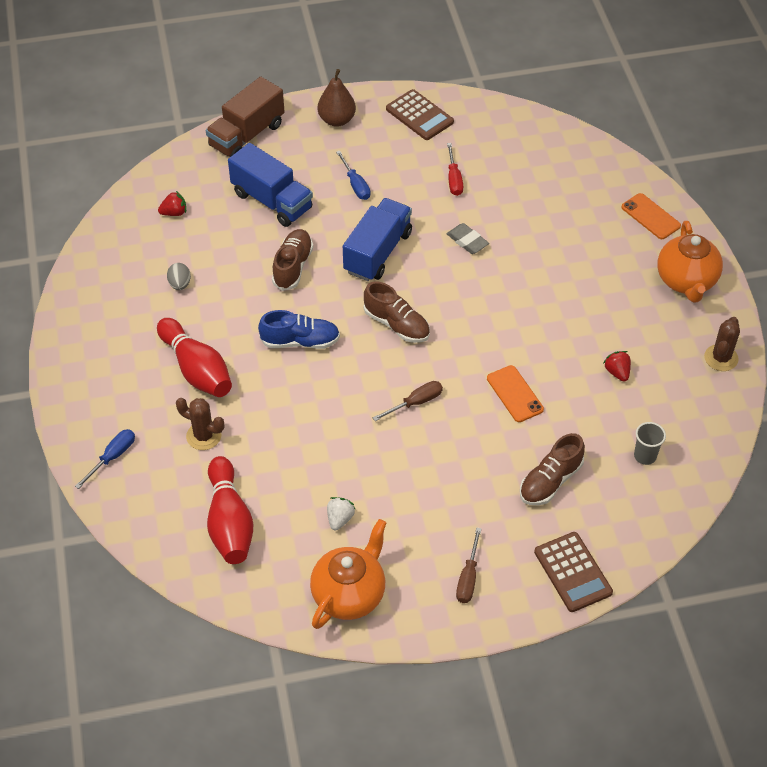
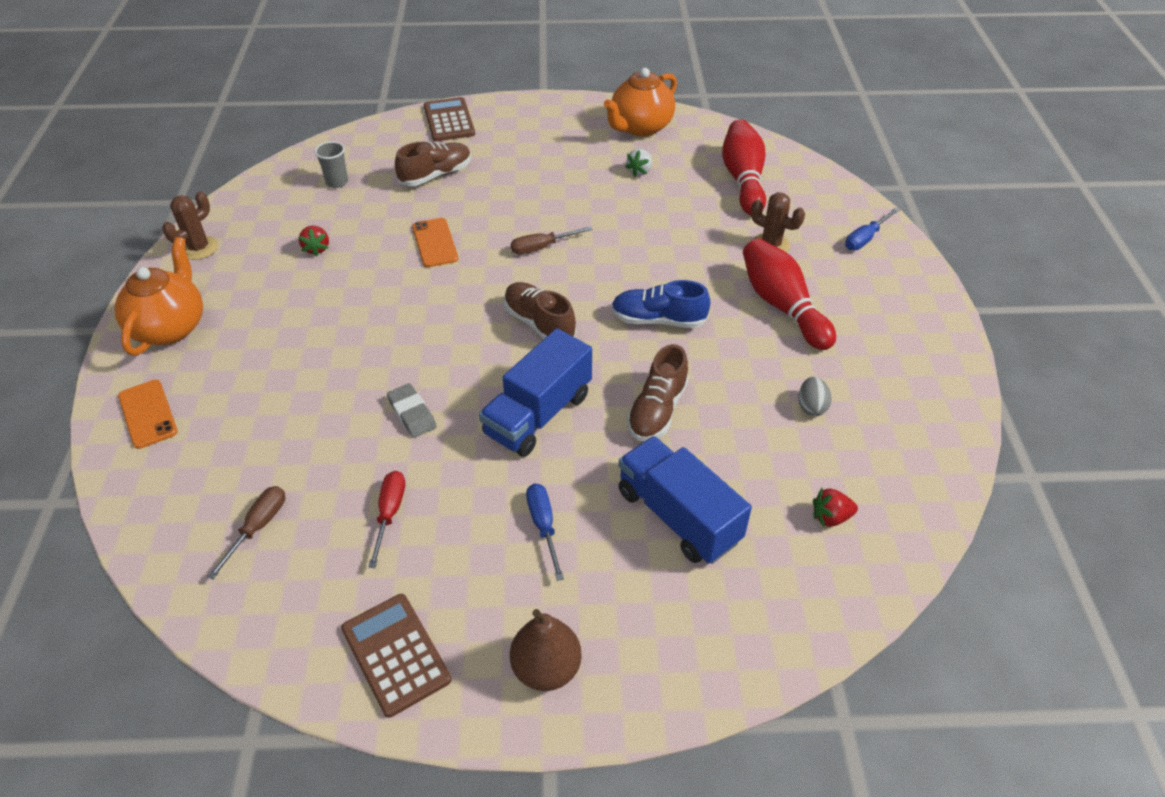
camera: 170 degrees left, 5 degrees down
(246, 135) = (714, 658): brown truck -> none
(468, 577) = (537, 126): brown screwdriver -> brown screwdriver (258, 527)

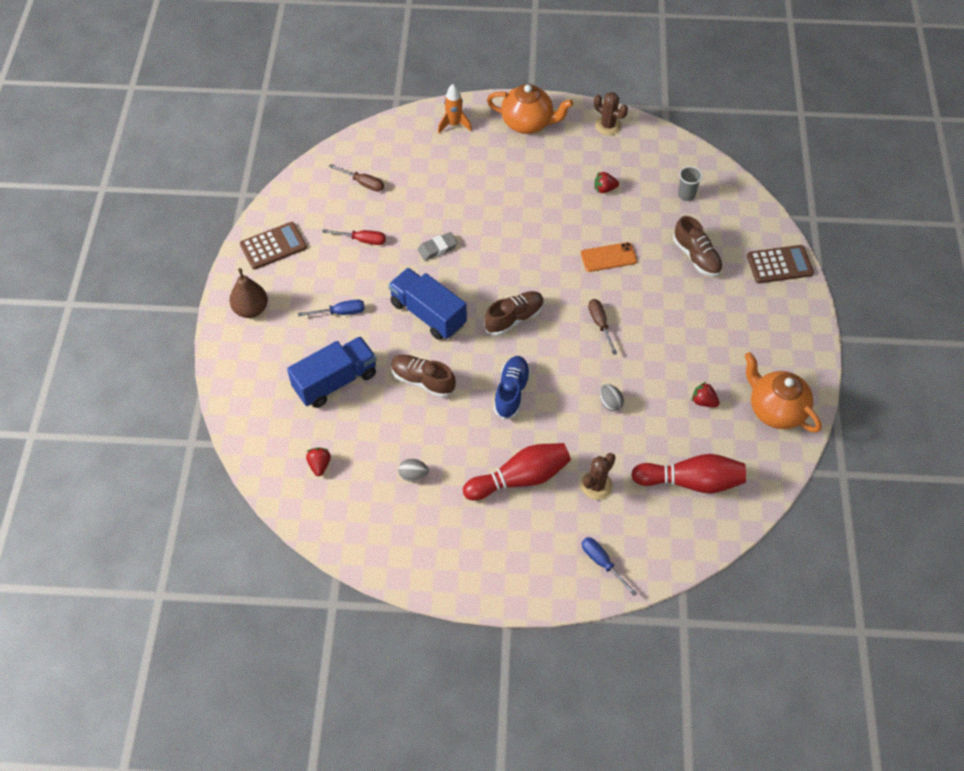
camera: 95 degrees right, 10 degrees up
(147, 414) = (454, 124): orange phone -> orange rocket
(640, 171) = (703, 401): white strawberry -> red strawberry
(656, 237) = (610, 403): none -> grey egg

